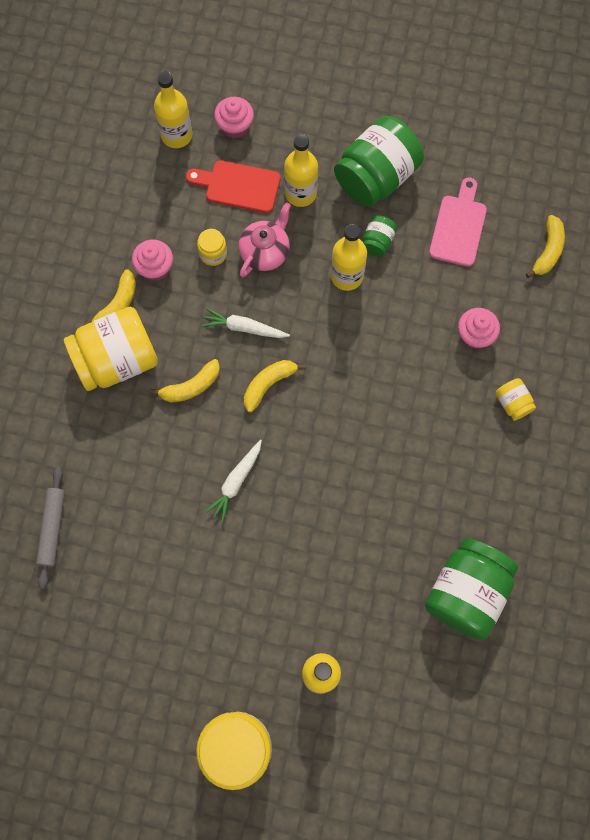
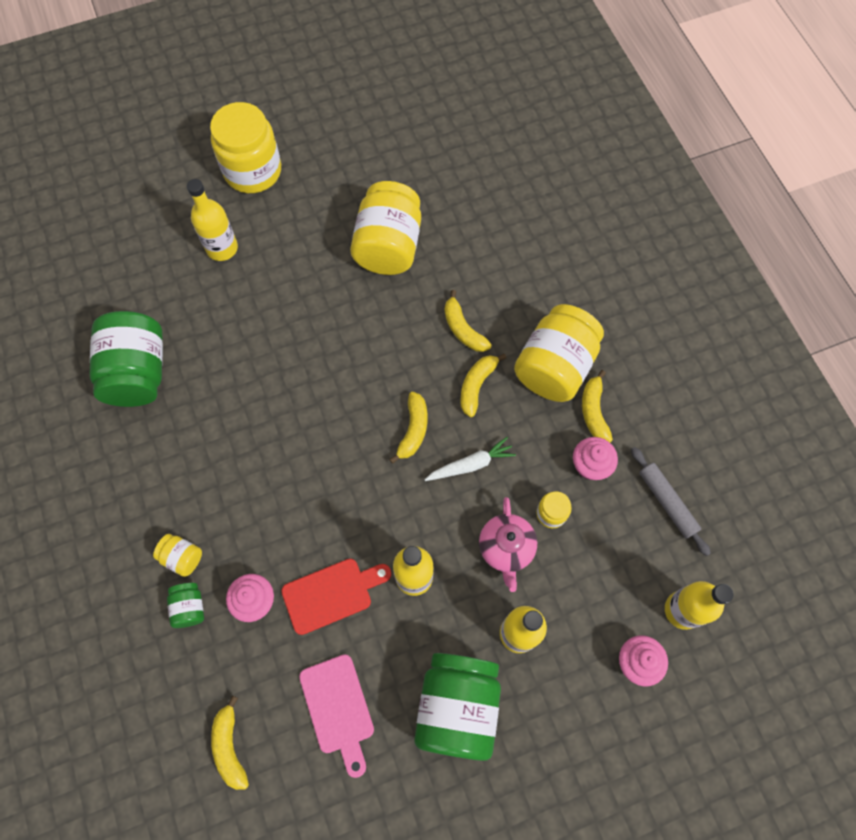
camera: 145 degrees right, 5 degrees down
(52, 528) = (496, 219): grey rolling pin -> grey rolling pin (667, 502)
(164, 443) = (463, 329): none -> yellow banana
(167, 569) = (388, 246): none -> yellow jar
(236, 482) = (382, 337): white carrot -> none
(238, 186) = (582, 598): red cutting board -> red cutting board (332, 594)
(377, 242) = (408, 634): green jar -> green jar (189, 607)

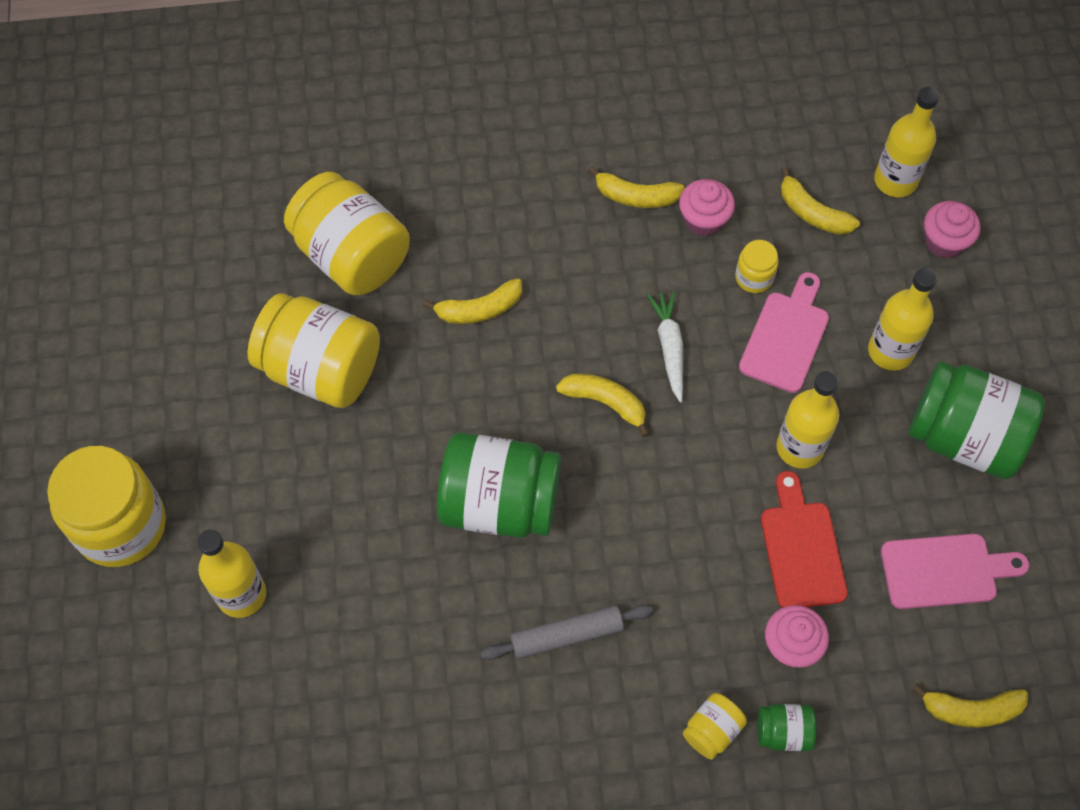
camera: 75 degrees left, 5 degrees down
(138, 372) = (412, 751): green jar -> green jar (499, 503)
(477, 386) = (564, 314): yellow banana -> yellow banana (812, 213)
(506, 548) = (786, 337): pink teapot -> pink cutting board
(554, 367) = (564, 221): yellow jar -> yellow jar (351, 256)
(667, 502) = (768, 157): grey rolling pin -> grey rolling pin (566, 635)

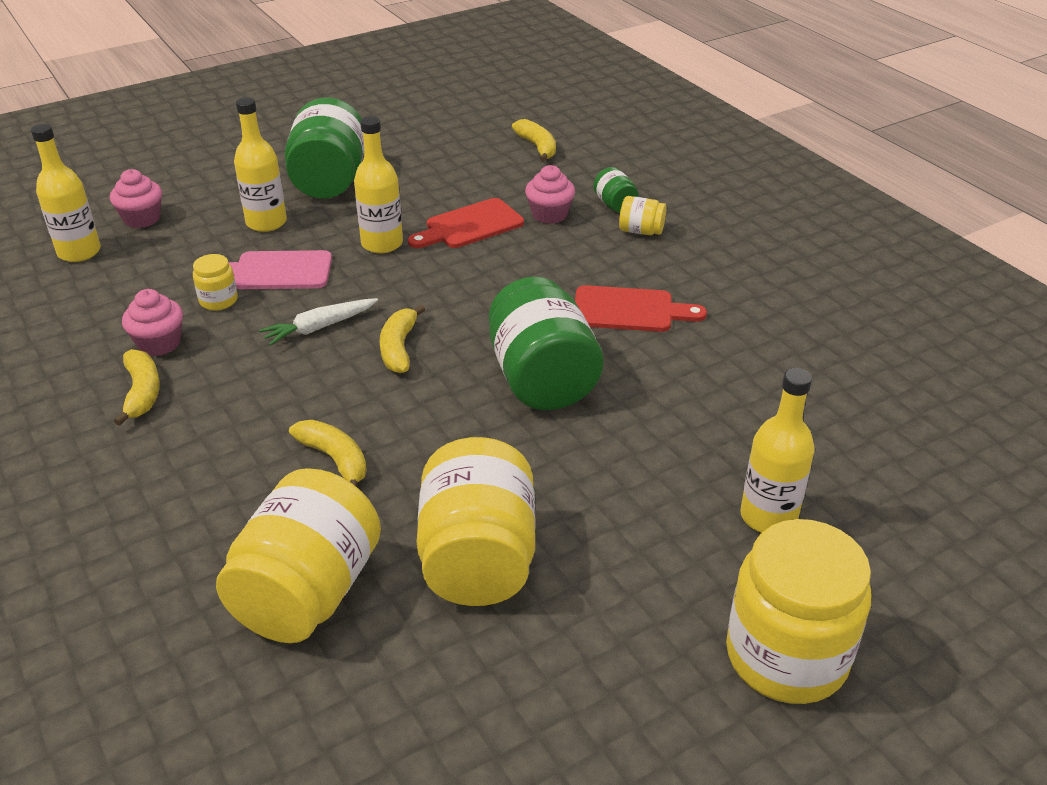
camera: 115 degrees left, 25 degrees down
(566, 635) = (629, 310): grey rolling pin -> red cutting board
(812, 213) = (130, 286): yellow banana -> none
(945, 571) = (444, 171): pink cutting board -> none

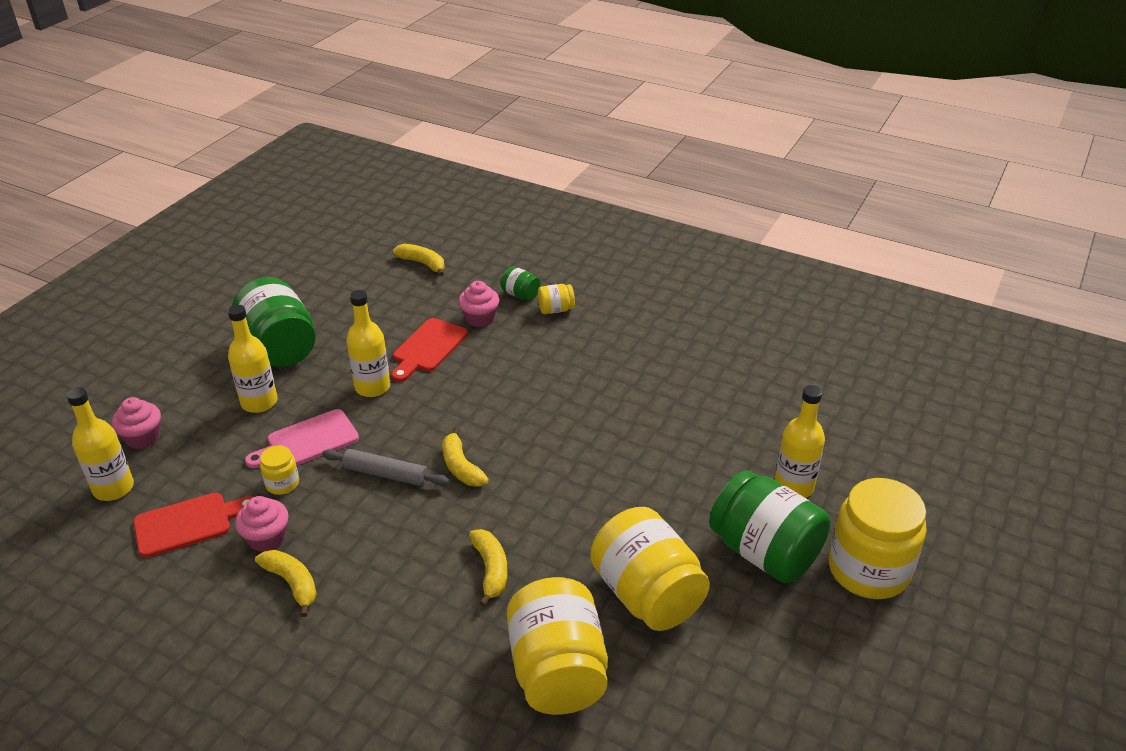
camera: 30 degrees left, 0 degrees up
(319, 327) = (386, 474): white carrot -> grey rolling pin
(335, 460) = (490, 570): yellow banana -> yellow banana turned 60 degrees clockwise
(542, 379) = (582, 450): green jar -> green jar (764, 552)
(629, 310) = (597, 375): red cutting board -> red cutting board (188, 523)

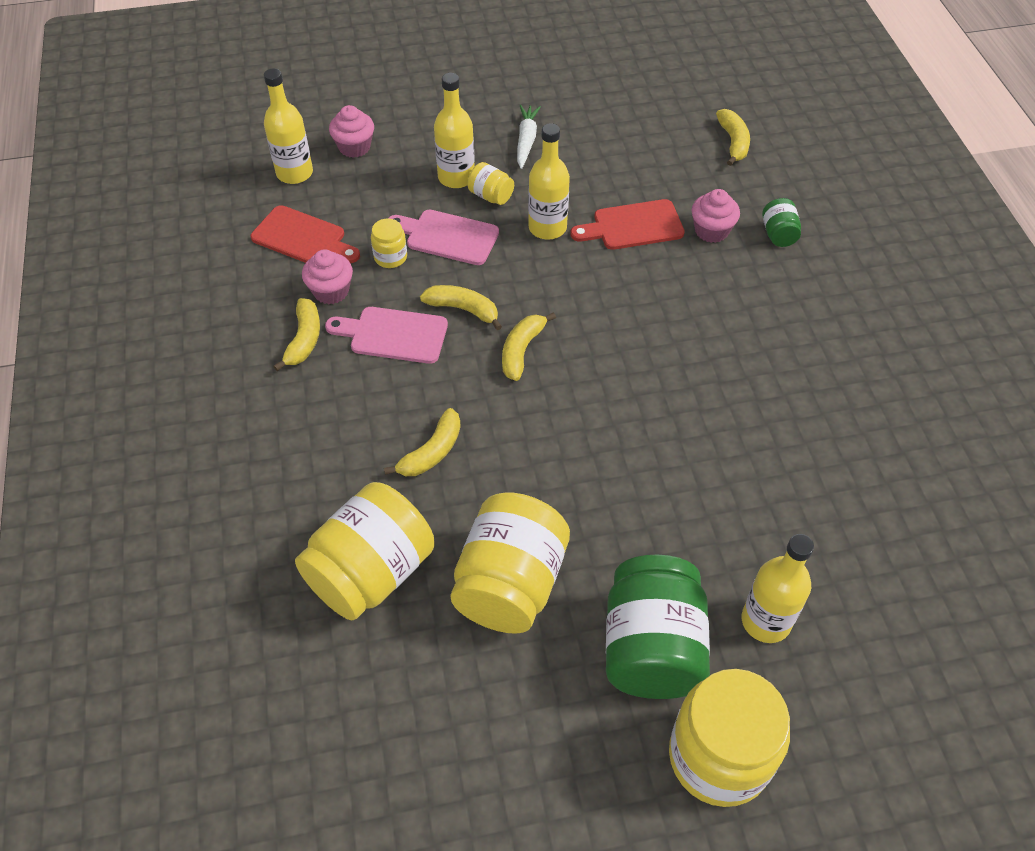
camera: 50 degrees right, 15 degrees up
(280, 348) = (526, 141): green jar -> white carrot
(358, 527) = (393, 335): none -> pink cutting board
(386, 474) = (463, 309): grey rolling pin -> yellow banana
(556, 310) = (790, 273): yellow jar -> yellow jar (491, 196)

